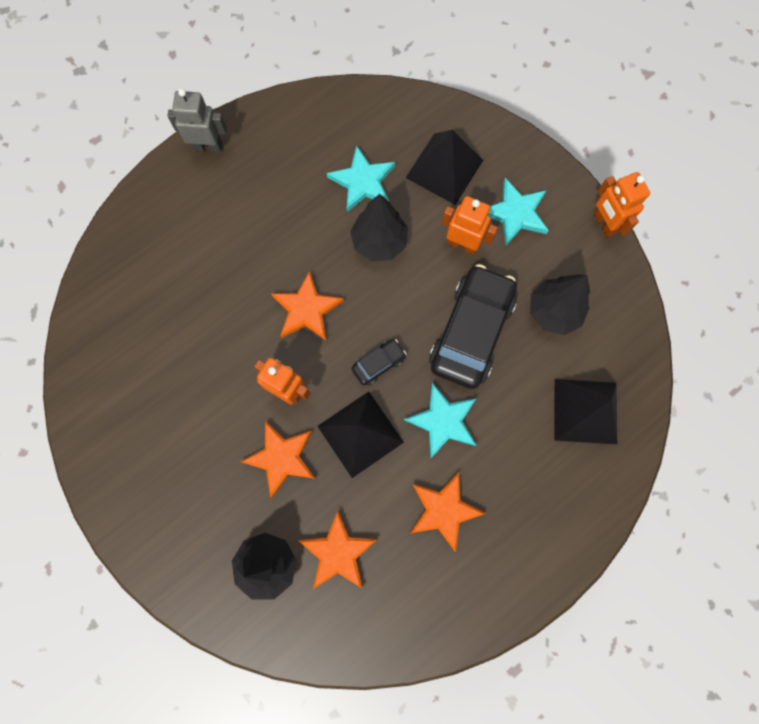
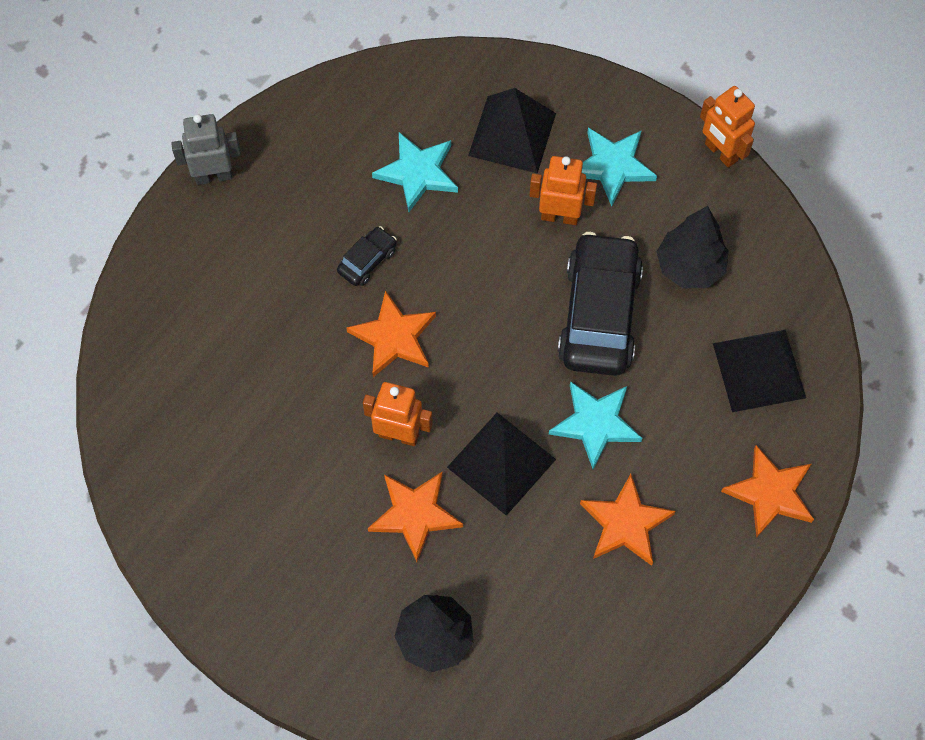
camera: 15 degrees left, 10 degrees down
(338, 552) = (515, 603): orange star -> orange star (770, 493)
(378, 364) = (499, 378): black car -> black car (367, 261)
(379, 242) = (458, 238): black tree -> none

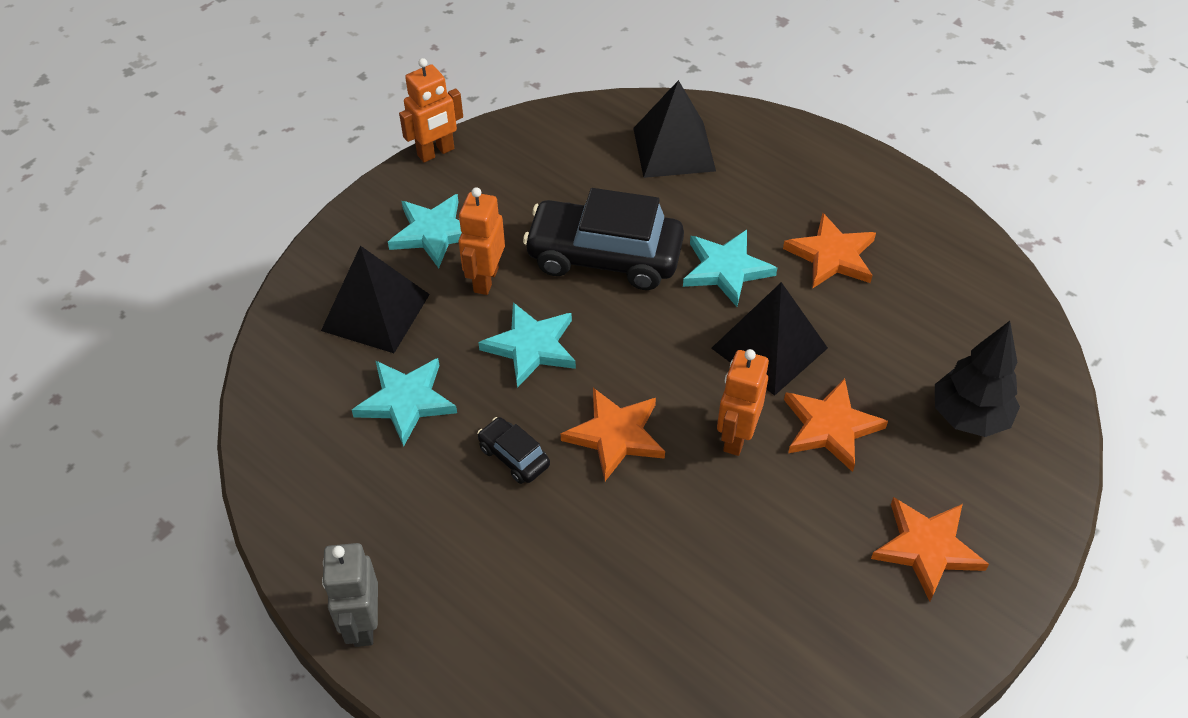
camera: 85 degrees left, 15 degrees down
(485, 262) = (531, 346): none -> turquoise star
(689, 267) = (560, 186): black tree -> none
(770, 493) = (797, 154): orange star -> orange star (926, 548)

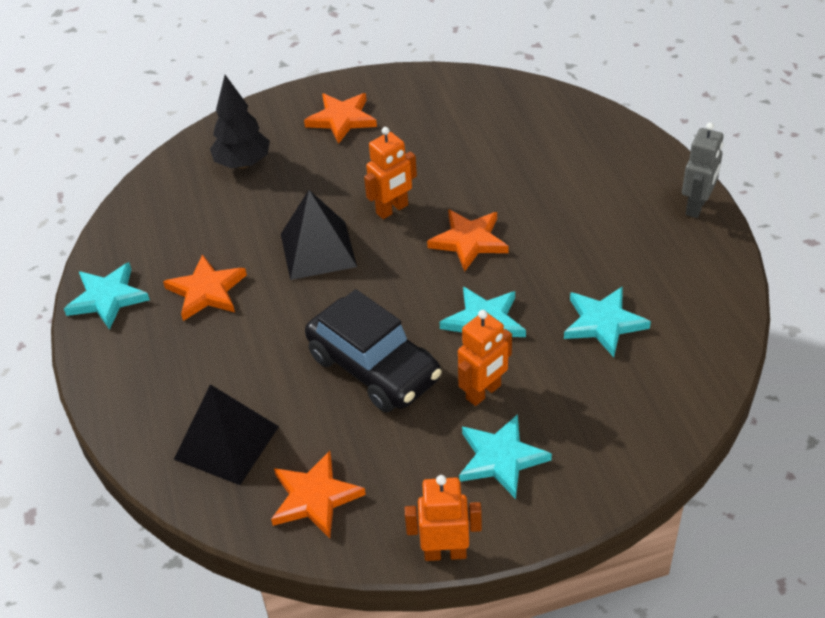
camera: 145 degrees left, 5 degrees down
(375, 312) = (592, 405): black pyramid -> none
(514, 456) = (546, 256): black car -> none
(726, 269) = (291, 315): turquoise star -> turquoise star (107, 298)
(830, 427) = (329, 191): orange star -> orange star (315, 497)

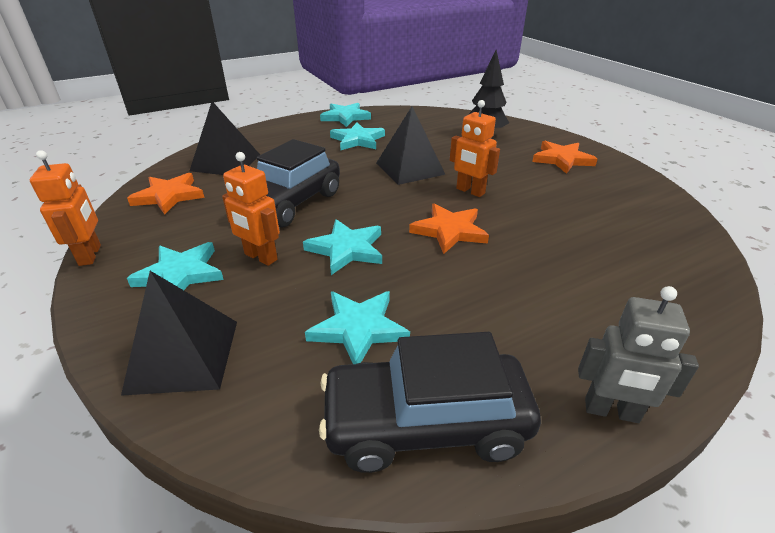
camera: 75 degrees right, 10 degrees down
(207, 291) = (357, 140): orange star -> turquoise star
(621, 439) = (183, 355): none -> black pyramid
(700, 296) = (425, 423): none -> black car

